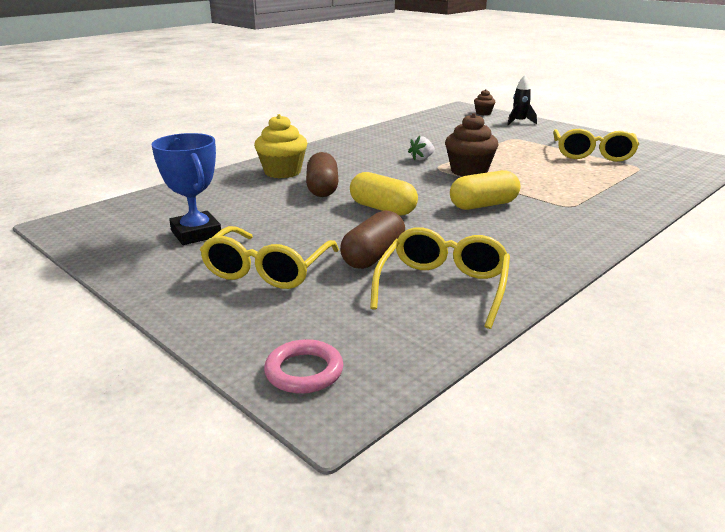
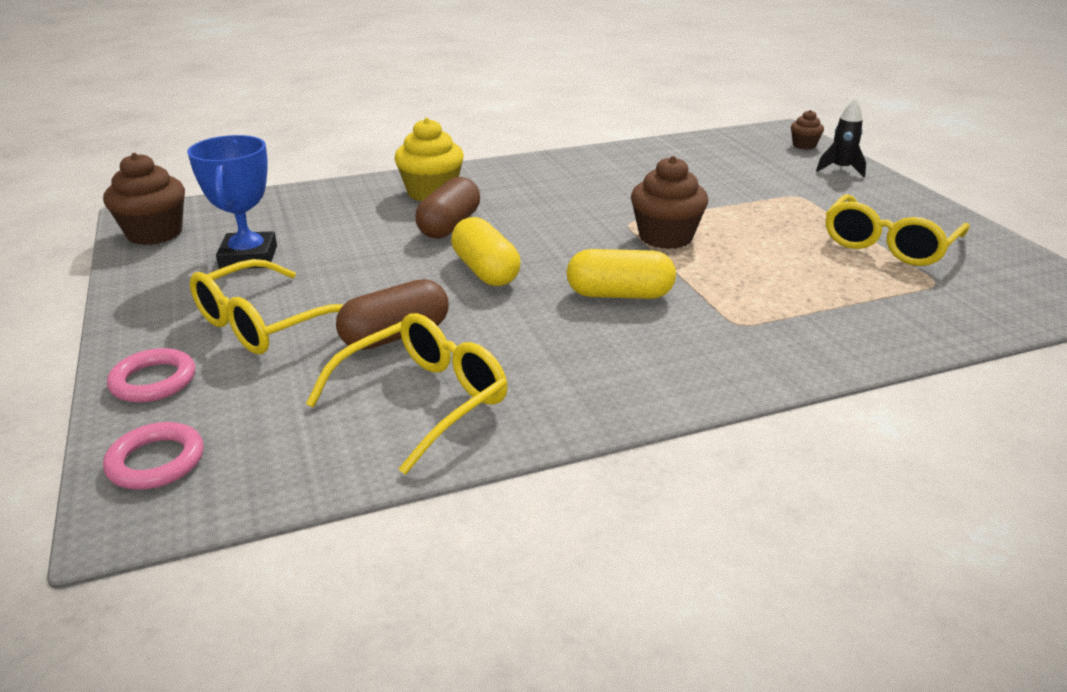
camera: 25 degrees right, 5 degrees up
(91, 233) = (154, 233): none -> brown cupcake
(229, 324) = (153, 381): none -> pink ring
(422, 159) = (625, 205): white strawberry -> none

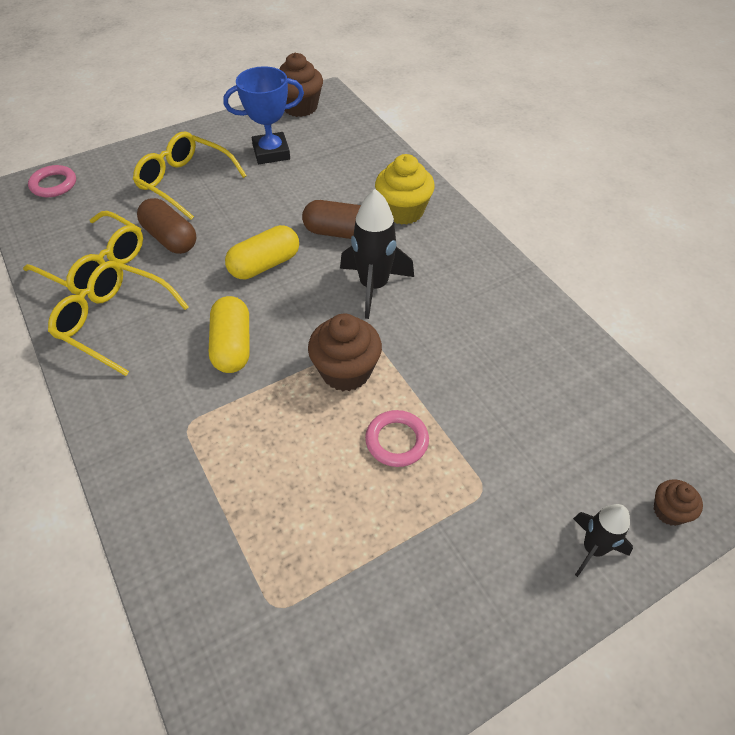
camera: 80 degrees right, 20 degrees up
(153, 381) = (125, 161): pink ring -> pink ring (396, 441)
(547, 216) = (373, 286): none -> black rocket
(888, 245) = (363, 572): yellow glasses -> yellow glasses (113, 321)

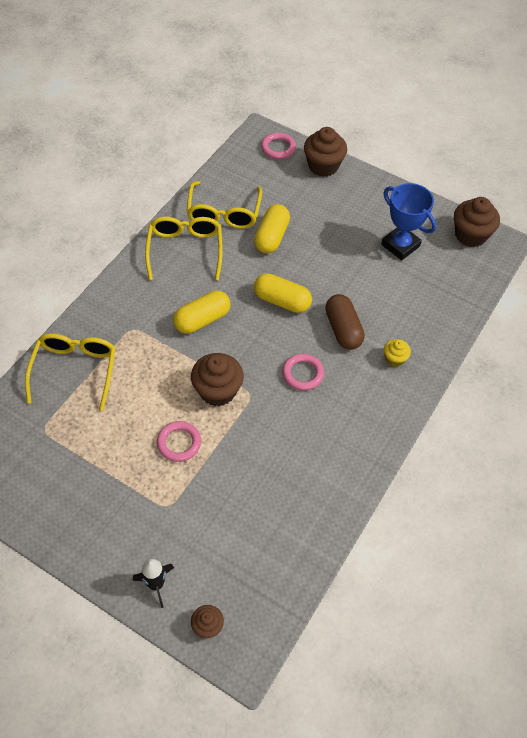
camera: 60 degrees right, 5 degrees up
(117, 162) = (323, 166): none -> brown cupcake
(170, 238) = (271, 237): brown capsule -> yellow capsule
(184, 182) = (331, 213): yellow glasses -> yellow glasses (75, 370)
(373, 286) = (302, 374): black rocket -> pink ring
(403, 211) = (394, 359): yellow cupcake -> yellow cupcake, size x0.54

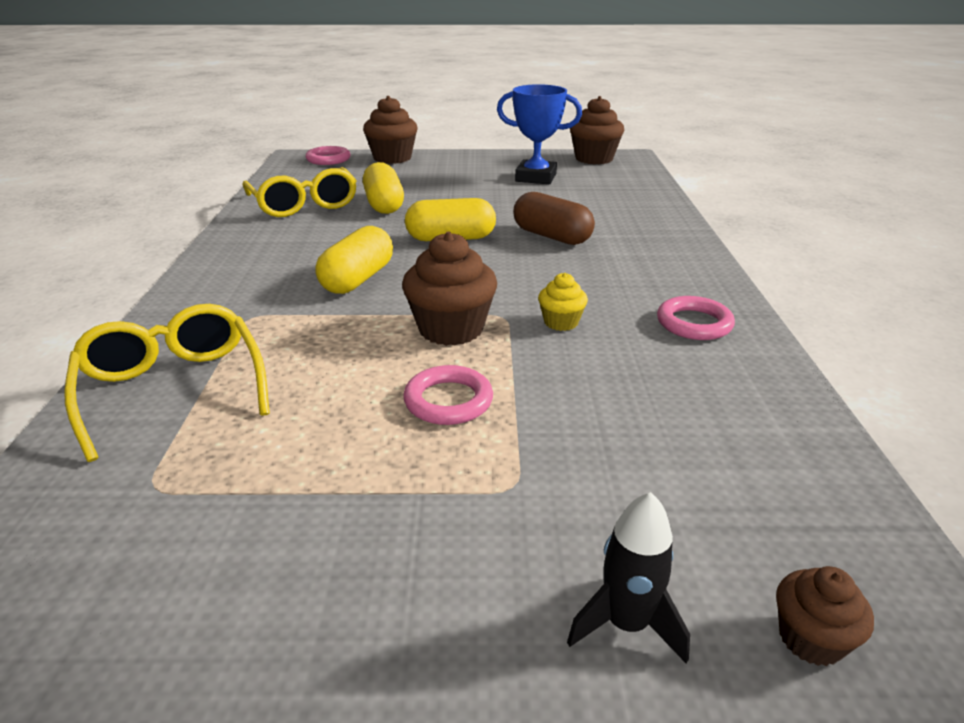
camera: 30 degrees left, 25 degrees down
(185, 250) = (275, 238): yellow glasses -> none
(302, 374) = (549, 279): pink ring -> pink ring (694, 323)
(394, 359) = (638, 238): yellow cupcake -> yellow cupcake (561, 322)

